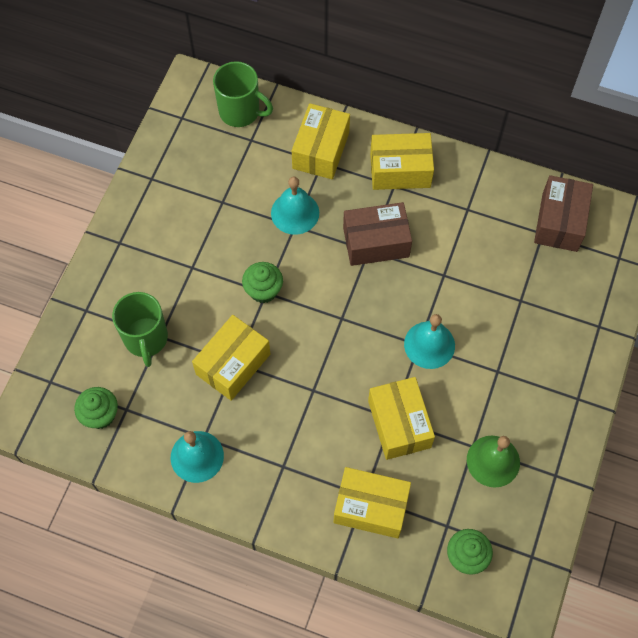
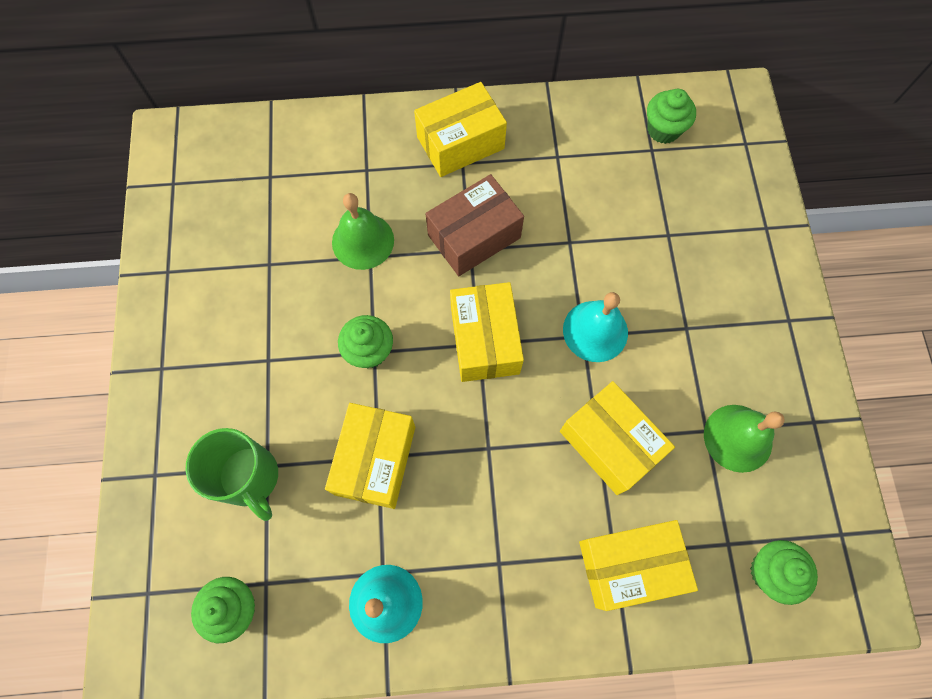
camera: 25 degrees left, 5 degrees up
(240, 112) = (242, 148): green mug -> none
(295, 213) = (363, 241): turquoise bell -> green bell
(321, 150) = (358, 156): yellow box -> yellow box (485, 340)
(559, 222) = (663, 130): brown box -> green cupcake

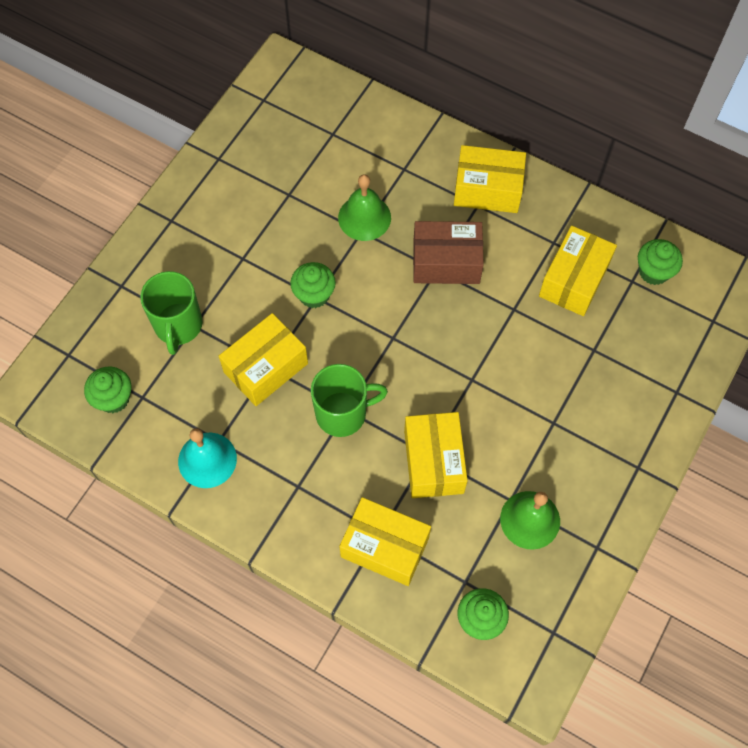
camera: 35 degrees right, 5 degrees down
(485, 340) = (399, 338): yellow box -> yellow box (574, 280)
(487, 455) = (342, 413): none -> green mug
(595, 331) = (483, 381): turquoise bell -> none

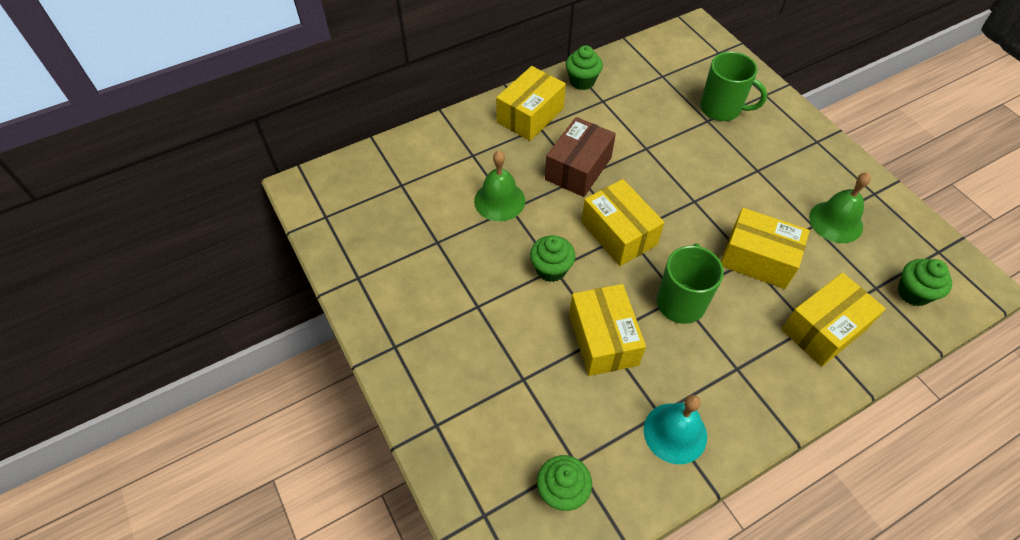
camera: 60 degrees left, 10 degrees down
(178, 326) = (515, 392): green mug -> green mug (721, 109)
(574, 280) = (642, 104): yellow box -> yellow box (619, 233)
(653, 272) = (662, 62): green cupcake -> green cupcake (582, 81)

